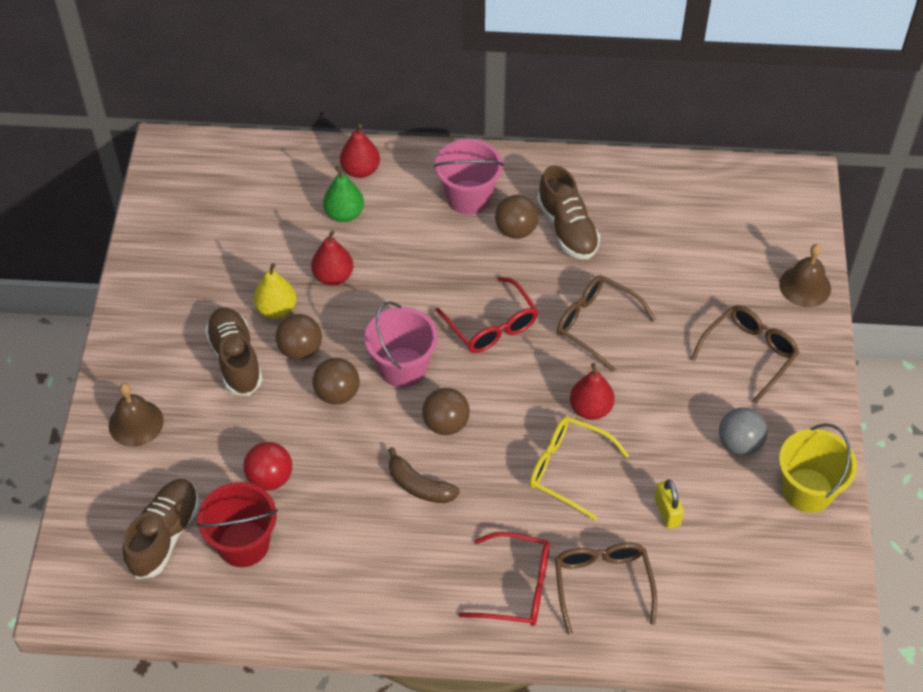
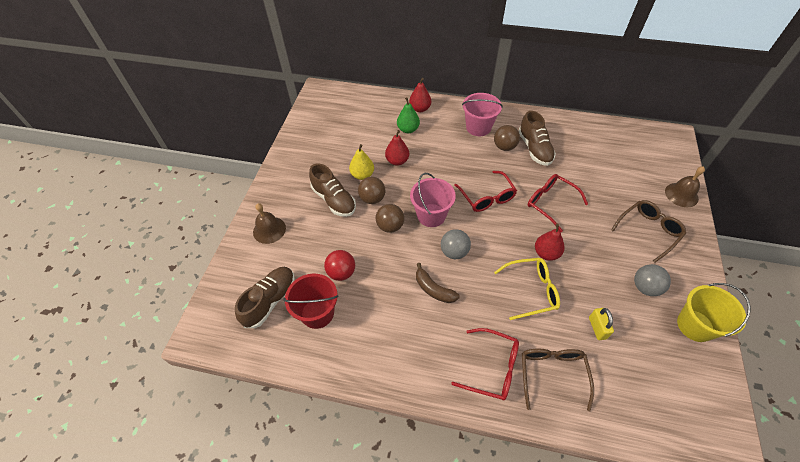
camera: 10 degrees right, 0 degrees up
(235, 359) = (334, 200): brown shoe -> brown shoe turned 150 degrees clockwise
(446, 424) = (454, 252): brown ball -> grey ball
(568, 469) = (531, 291): yellow glasses -> yellow glasses turned 135 degrees clockwise
(596, 325) = (551, 203): brown glasses -> red glasses

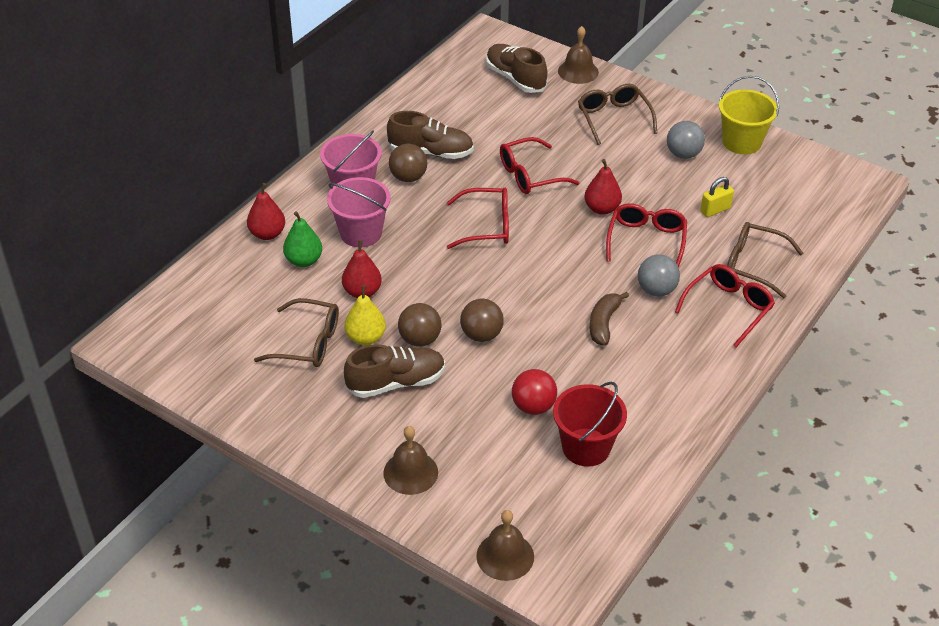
camera: 70 degrees left, 10 degrees down
(218, 296) = (505, 556): none -> brown bell
(270, 301) = (542, 495): brown shoe -> brown shoe (515, 78)
(347, 153) = (307, 343): none -> brown glasses
(431, 215) = (486, 288): pink bucket -> pink bucket (361, 233)
(433, 289) = (604, 323): brown banana -> brown banana turned 135 degrees clockwise
(454, 252) = (558, 286): grey ball -> grey ball (656, 290)
(531, 291) = (646, 241): yellow glasses -> red glasses
(597, 328) = (715, 210): yellow padlock -> yellow padlock turned 45 degrees counterclockwise

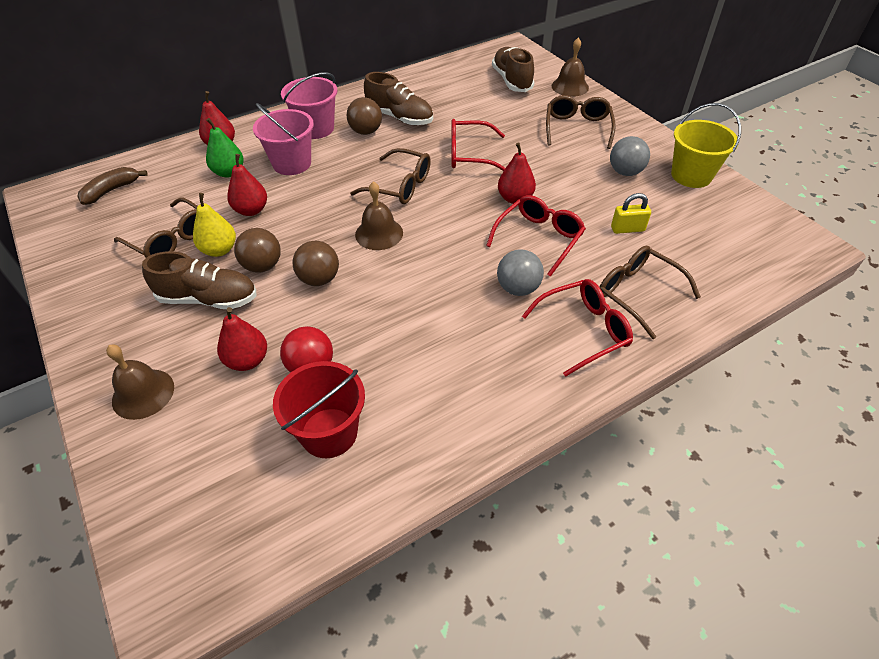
camera: 25 degrees right, 5 degrees up
(476, 419) = (247, 360): none -> red pear
(486, 226) = (399, 186): red glasses -> brown glasses
(505, 556) = (147, 531): brown bell -> brown bell (379, 233)
(604, 323) = (442, 305): brown banana -> brown banana (112, 190)

